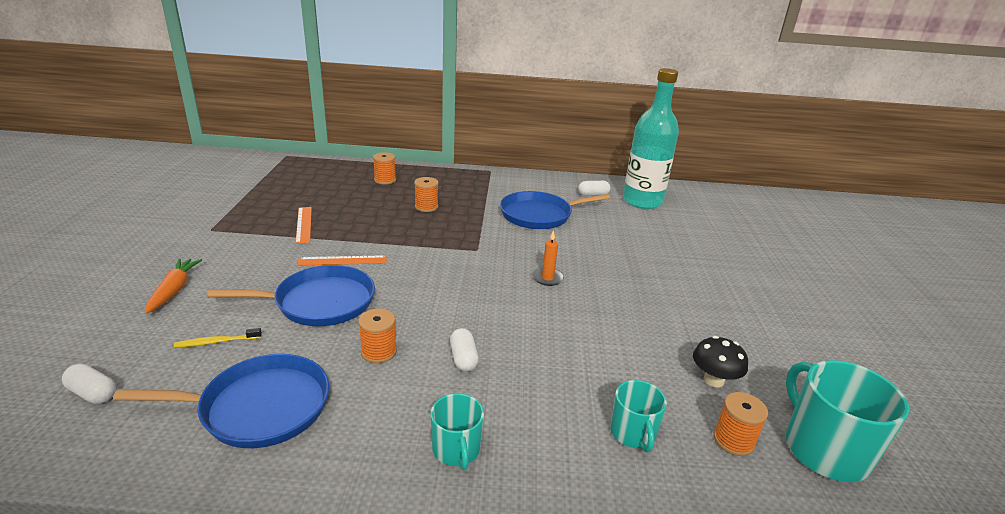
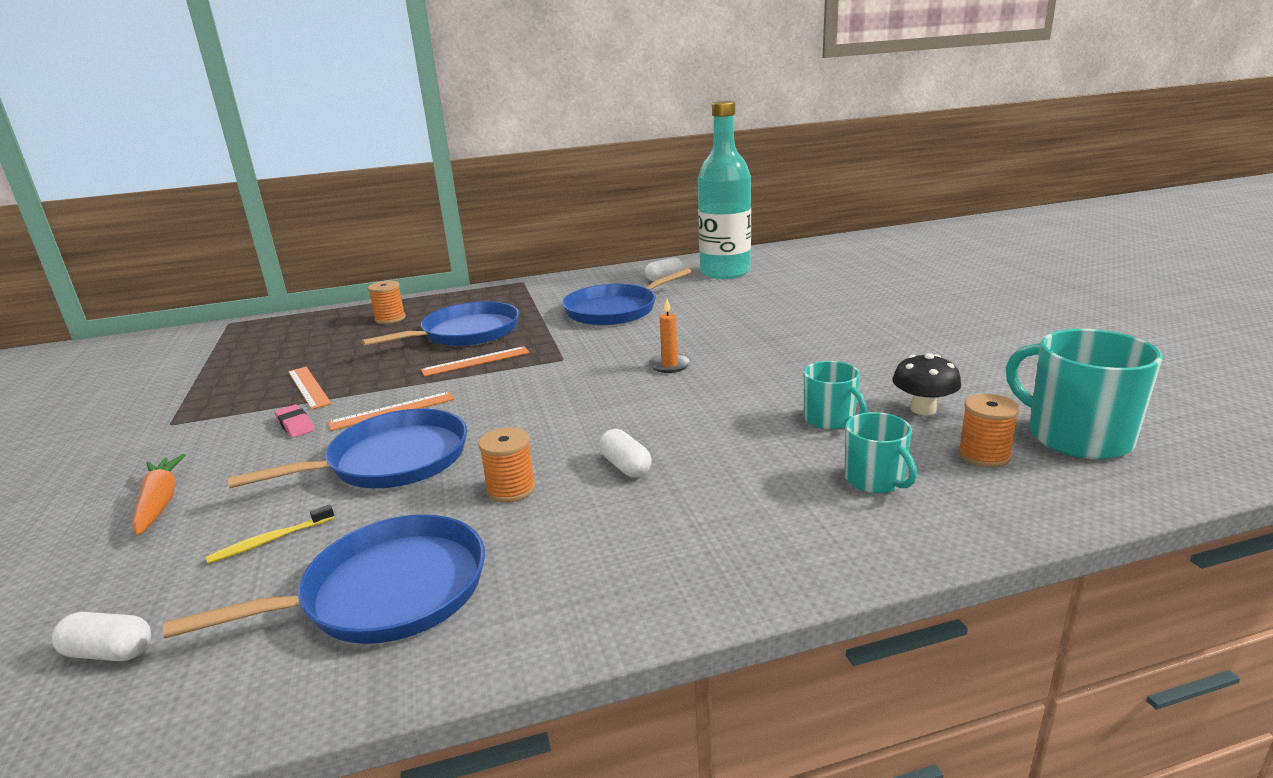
camera: 15 degrees left, 5 degrees down
(279, 253) = (295, 425): none -> pink eraser
(418, 234) = (476, 361): none -> orange ruler
(426, 207) = (466, 333): orange spool -> blue pan
(456, 449) = (684, 556): turquoise mug -> turquoise mug (830, 419)

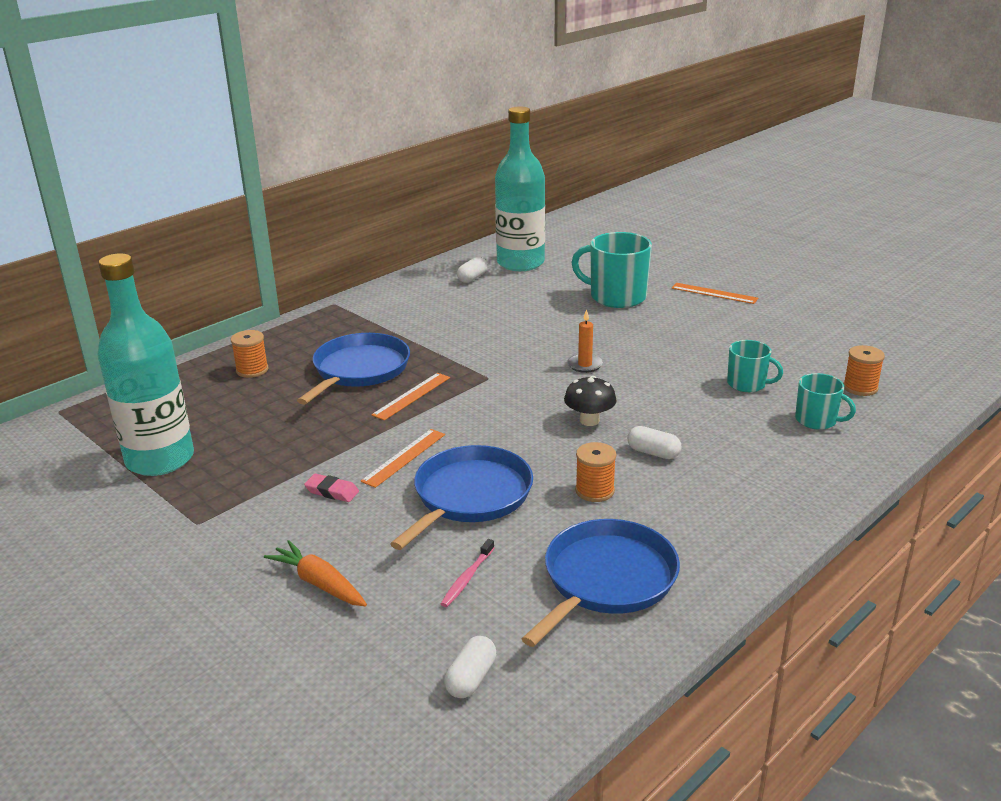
camera: 30 degrees left, 5 degrees up
(109, 652) = (471, 678): white capsule -> white capsule turned 45 degrees counterclockwise
(228, 369) = (160, 459): none -> turquoise bottle
(270, 540) = (467, 578): yellow toothbrush -> pink toothbrush
(309, 387) = (284, 456): orange ruler -> orange ruler (714, 293)
(615, 310) = (470, 320): blue pan -> none
(923, 409) = (796, 362): black mushroom -> black mushroom (589, 420)
(1076, 436) = (897, 362): turquoise mug -> turquoise mug (616, 297)

